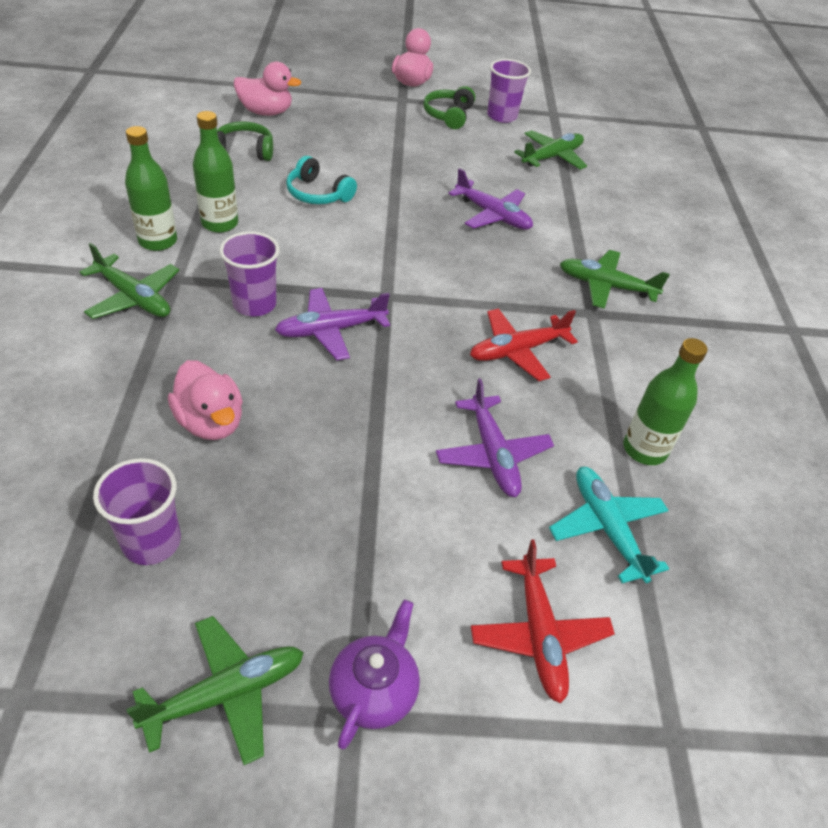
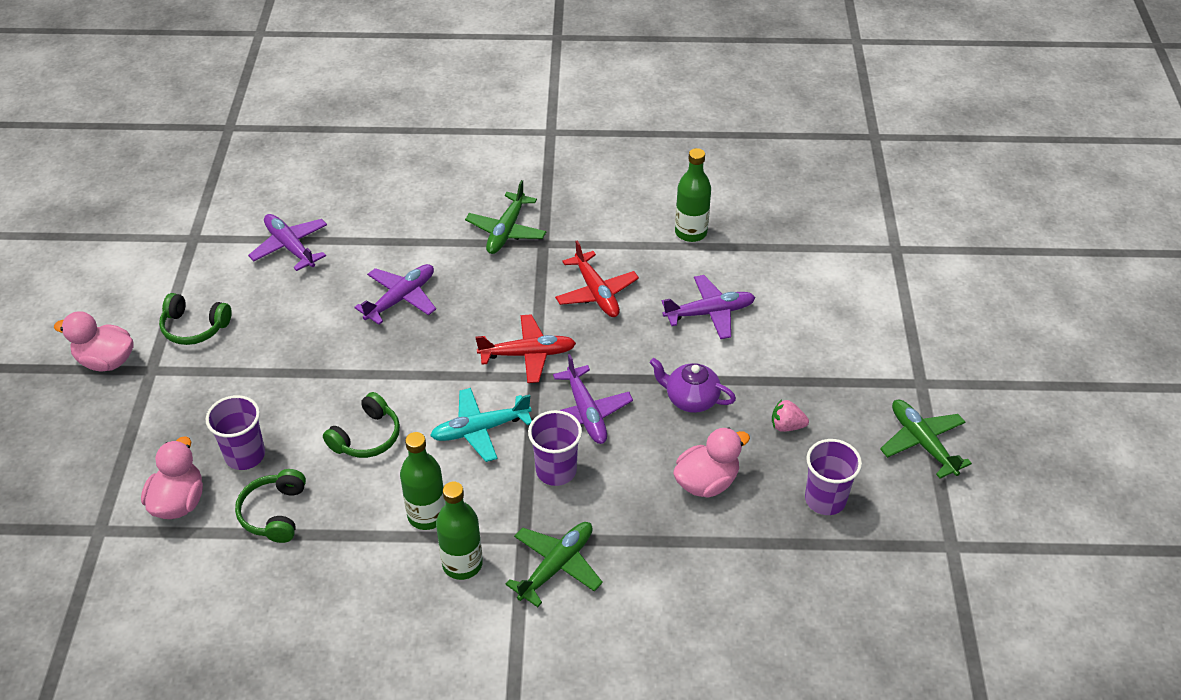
camera: 85 degrees left, 0 degrees up
(286, 515) = (786, 426): none -> pink strawberry
(318, 194) = (367, 437): turquoise headphones -> green headphones
(374, 690) = (902, 374): purple teapot -> purple teapot (691, 399)
(502, 116) = (198, 281): purple cup -> purple cup (245, 455)
(539, 634) = (848, 298): red plane -> red plane (528, 354)
(552, 157) = (290, 247): green plane -> purple plane
(606, 528) = (763, 260): turquoise plane -> turquoise plane (480, 430)

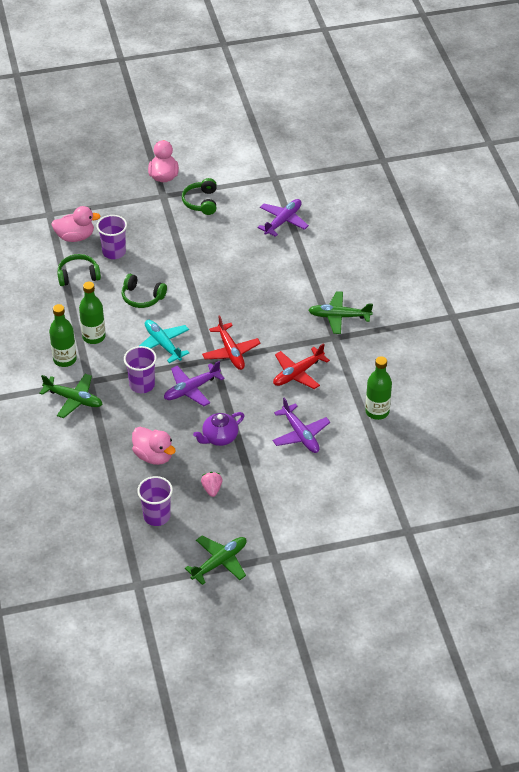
camera: 75 degrees right, 0 degrees up
(401, 298) = (257, 282): purple plane -> none
(691, 399) = (219, 437): purple teapot -> purple teapot turned 135 degrees counterclockwise

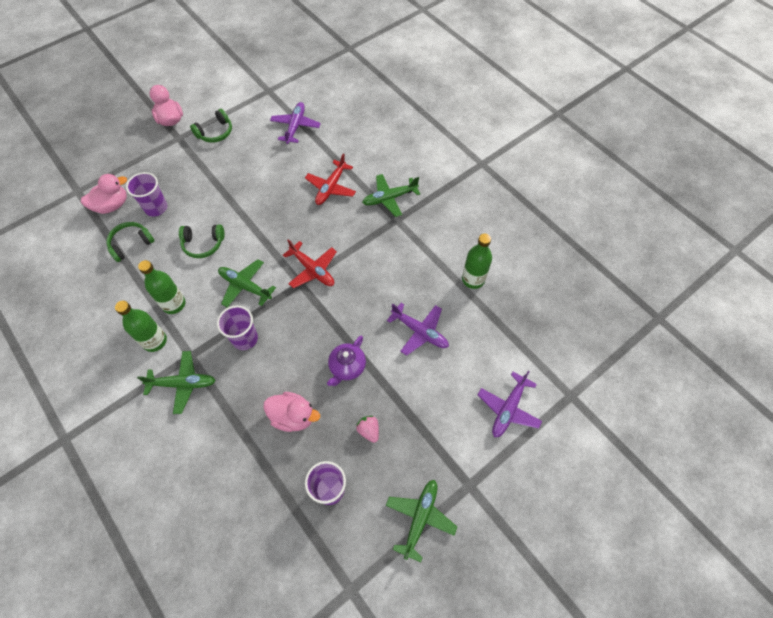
camera: 25 degrees left, 15 degrees up
(163, 344) = (245, 286): turquoise plane -> green plane
(191, 389) = (295, 324): purple plane -> purple plane (508, 409)
(201, 202) = (215, 132): green headphones -> green headphones turned 105 degrees counterclockwise
(298, 373) = (384, 268): red plane -> red plane (331, 187)

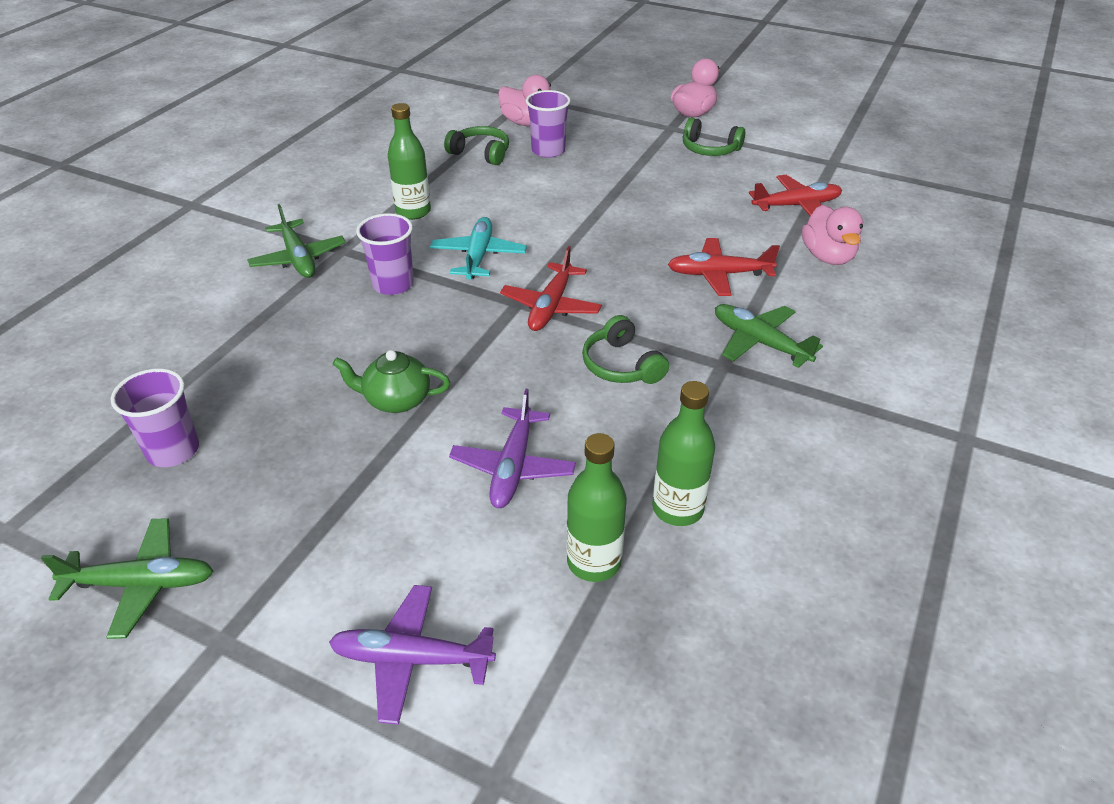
camera: 65 degrees right, 20 degrees down
(155, 341) = (351, 217): green bottle -> green bottle (594, 562)
(203, 244) = (521, 201): green headphones -> green headphones (621, 365)
(245, 286) = (478, 256): green plane -> turquoise plane
(293, 416) = (285, 371): pink duck -> pink duck (827, 257)
(295, 126) = (796, 205): purple plane -> red plane
(347, 367) = (396, 400): purple teapot -> green teapot
(369, 430) = (290, 463): pink strawberry -> none

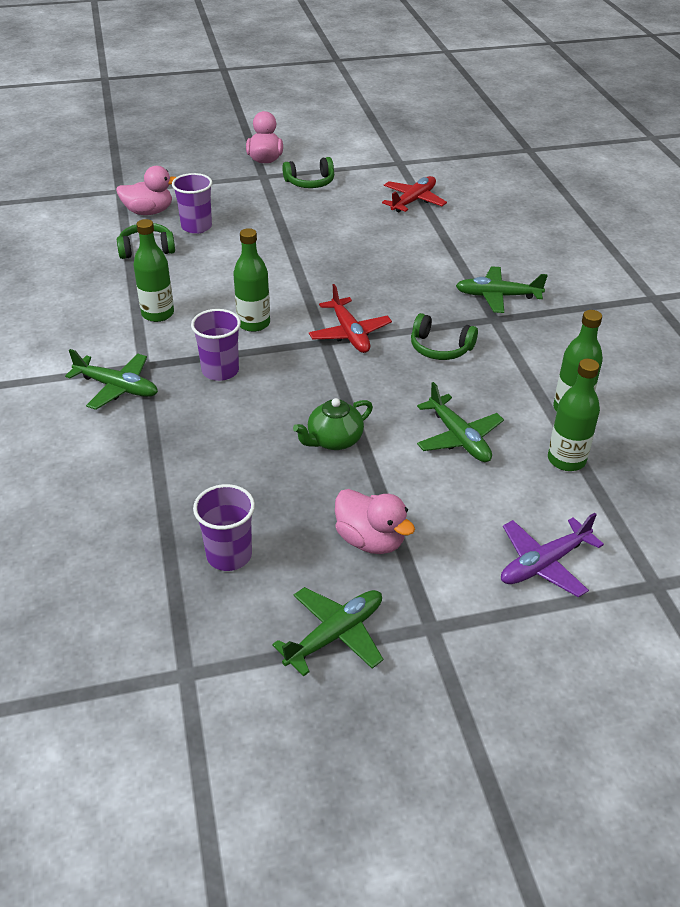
camera: 40 degrees left, 0 degrees up
(478, 256) = (253, 323): turquoise plane -> green bottle
(513, 467) = (459, 438): purple plane -> green plane
(718, 274) = (424, 265): red plane -> none
(827, 257) = (470, 227): pink duck -> pink duck (370, 540)

